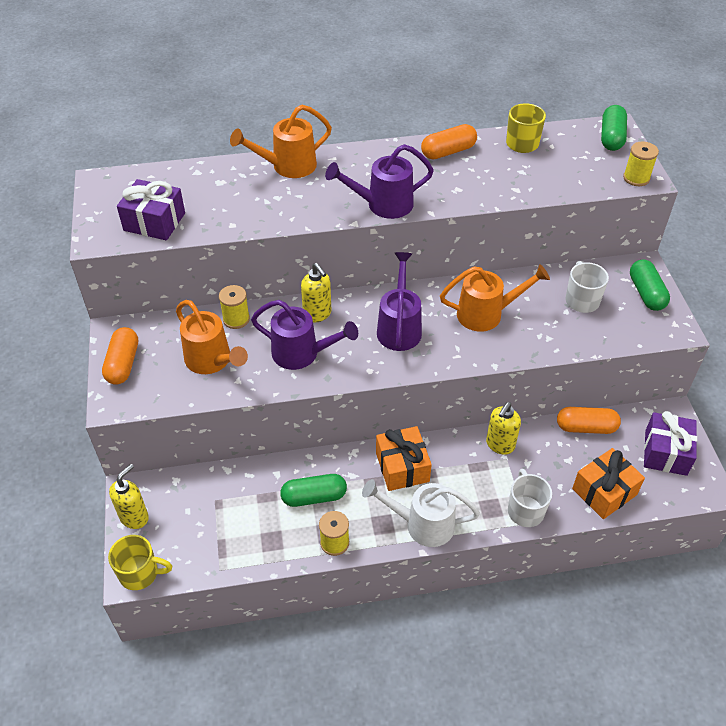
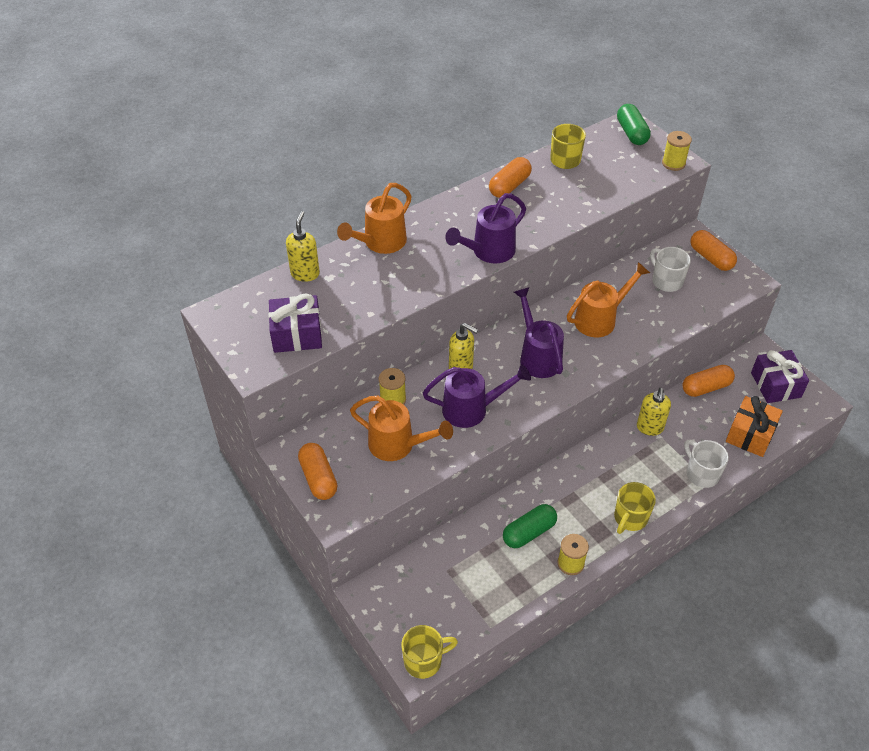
camera: 25 degrees left, 0 degrees up
(134, 517) = (385, 615): yellow soap dispenser -> yellow soap dispenser (305, 274)
(402, 467) = (584, 477): orange gift -> none
(422, 524) = (630, 518): white watering can -> yellow mug
(646, 293) = (711, 258): green capsule -> orange capsule

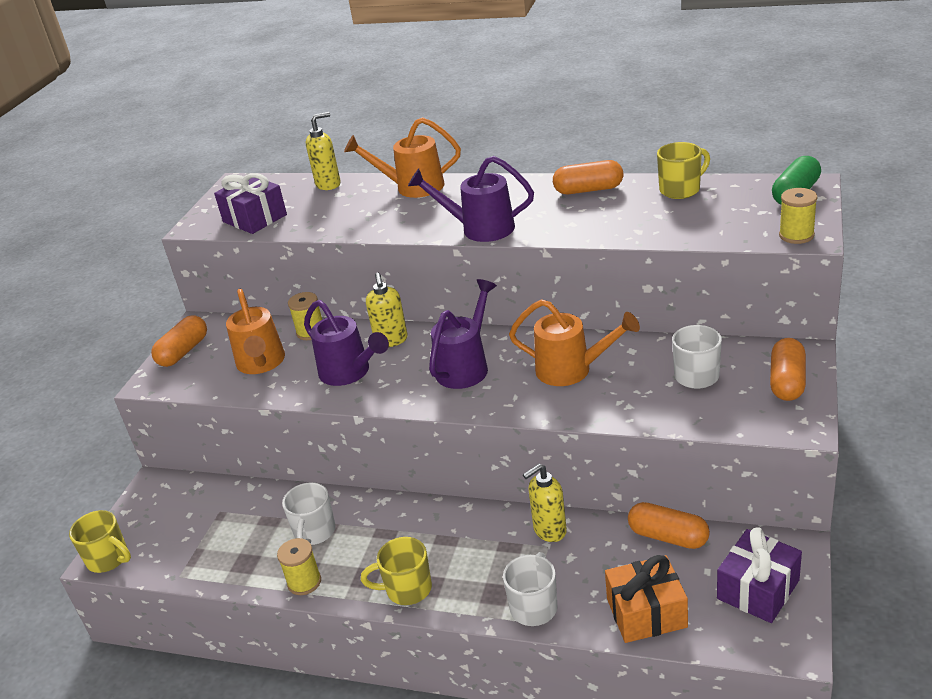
camera: 55 degrees right, 15 degrees down
(529, 532) = (314, 532): green capsule -> white mug

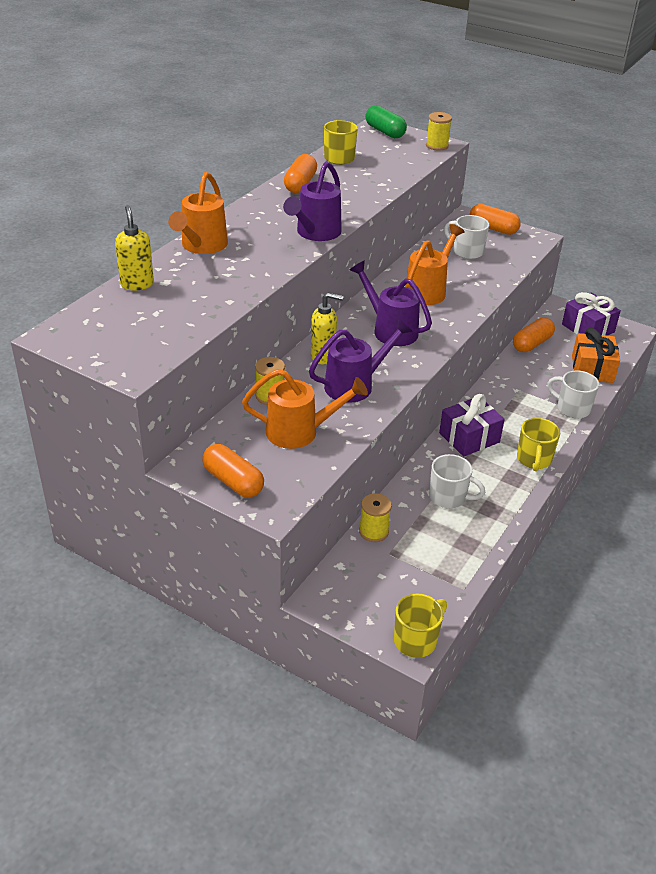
camera: 80 degrees left, 5 degrees up
(255, 218) = (161, 333): purple gift -> purple gift (469, 437)
(304, 582) = (504, 511): yellow spool -> yellow spool (373, 531)
(549, 531) = (504, 385): yellow soap dispenser -> none

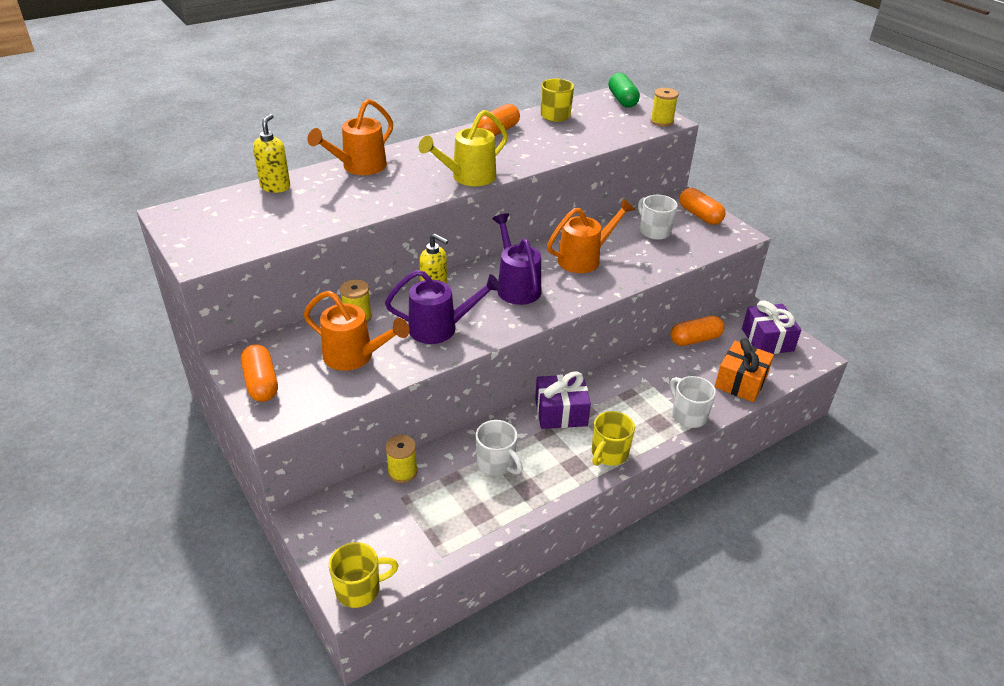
camera: 25 degrees right, 0 degrees up
(315, 233) = (468, 177): purple watering can -> yellow watering can

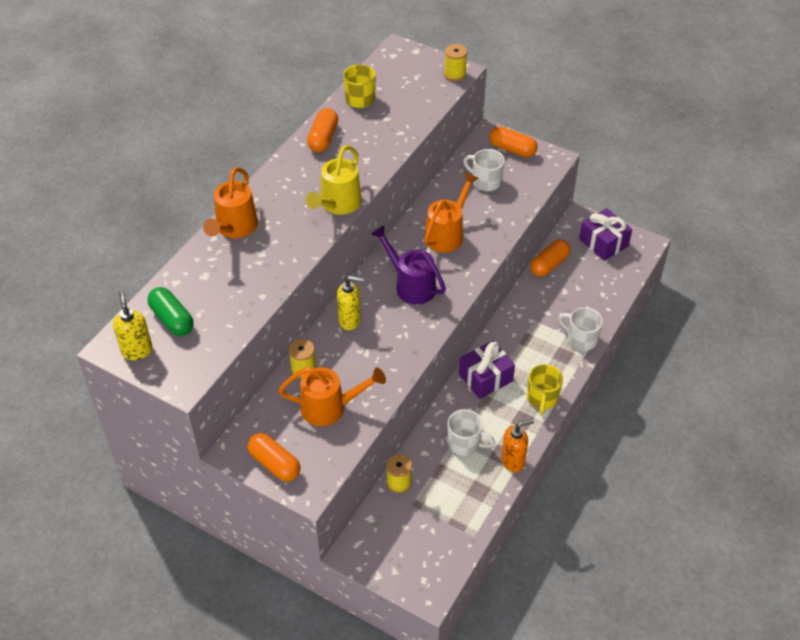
camera: 25 degrees left, 10 degrees up
(275, 187) = (179, 280): yellow soap dispenser -> yellow soap dispenser (137, 351)
(359, 589) = (433, 587): yellow mug -> none
(440, 328) = (379, 352): purple watering can -> none
(536, 500) = (513, 461): none -> orange soap dispenser
(622, 100) = (405, 57): green capsule -> green capsule (172, 319)
(740, 382) = (603, 292): orange gift -> none

